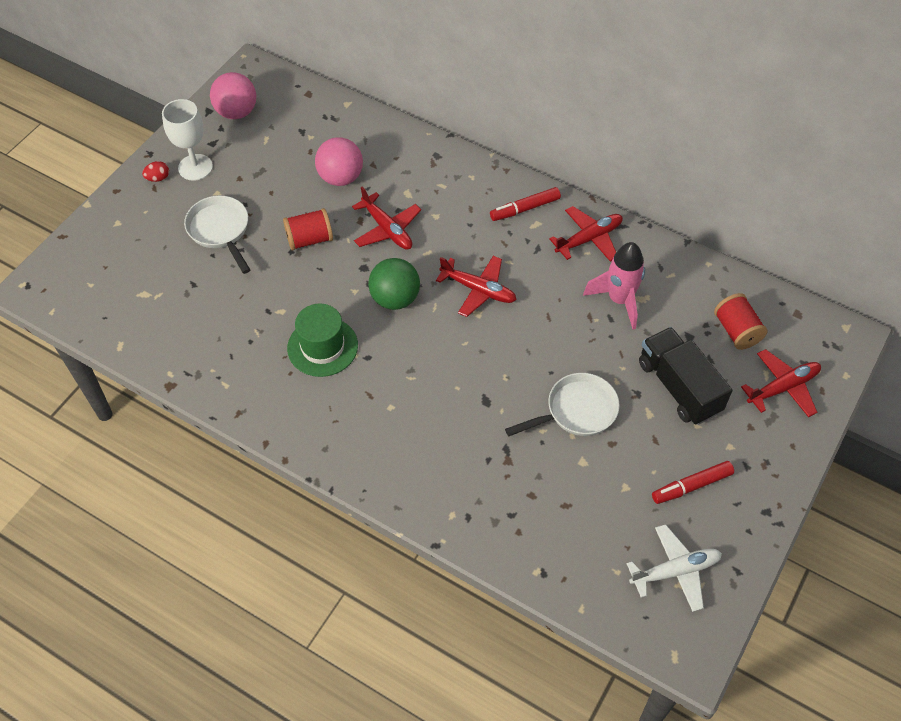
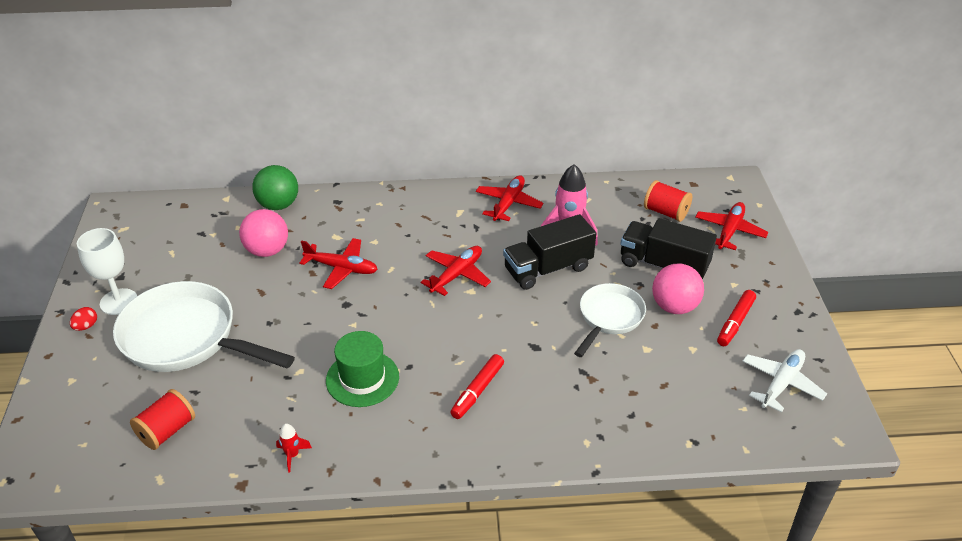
camera: 35 degrees left, 15 degrees down
(220, 231) = (186, 338): white pan -> white pan, size x1.71
(221, 383) = (292, 455): none -> red rocket
(236, 112) = (125, 245): pink ball -> pink ball (674, 306)
(309, 239) = (278, 306): red spool -> red spool (167, 431)
(395, 298) = (394, 313): green ball -> green ball (278, 205)
(479, 290) = (457, 274): red plane -> red plane turned 45 degrees counterclockwise
(525, 208) = (441, 206): red marker -> red marker (477, 391)
(565, 329) = (548, 269): none -> black truck

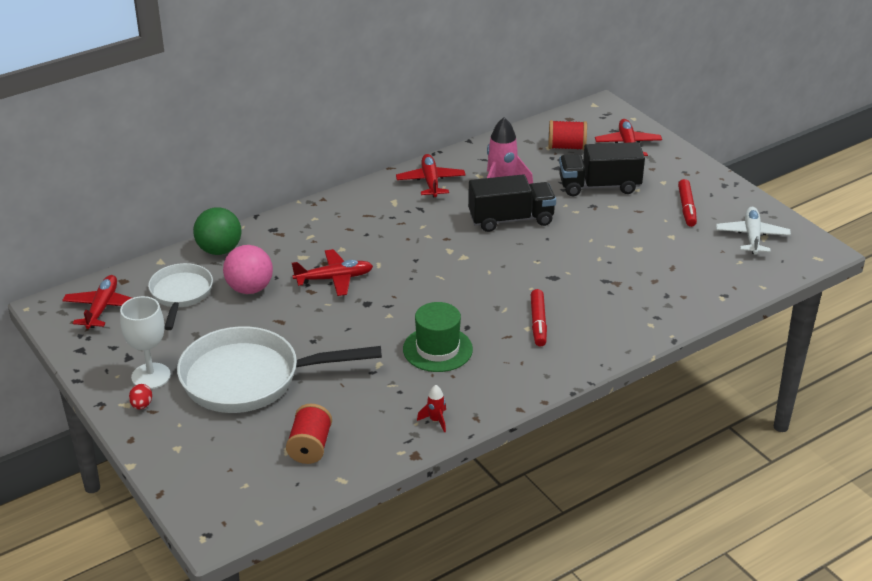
camera: 30 degrees left, 5 degrees down
(457, 274) = (440, 249): red plane -> red plane (102, 308)
(548, 269) = (511, 219): black truck -> black truck turned 135 degrees counterclockwise
(609, 318) = (591, 237): white pan -> white pan (181, 294)
(674, 306) = (633, 212): pink ball -> none

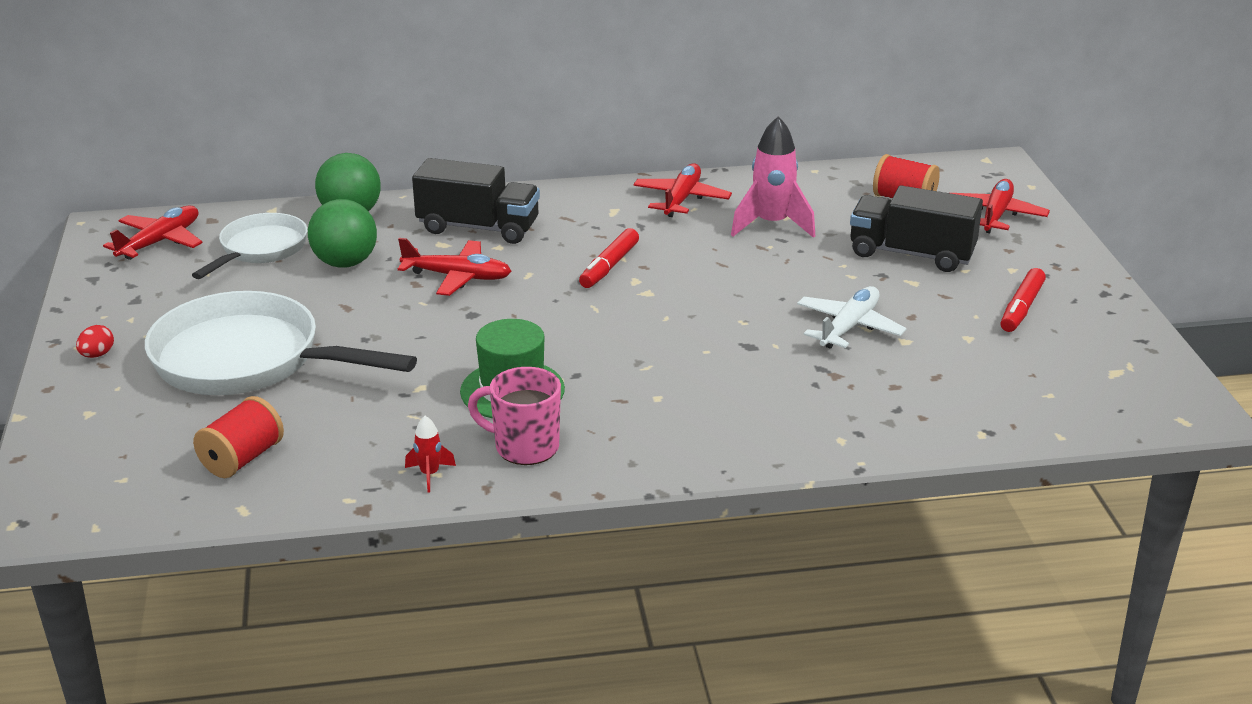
camera: 25 degrees right, 5 degrees down
(151, 376) = (139, 326): white goblet -> none
(250, 289) = (345, 263): pink ball -> green ball
(476, 385) = (524, 447): none -> pink mug
(511, 219) = (751, 265): black truck -> black truck (478, 228)
(538, 323) = (678, 395): red marker -> red marker (609, 266)
(752, 236) = (1095, 367): white plane -> white plane (849, 327)

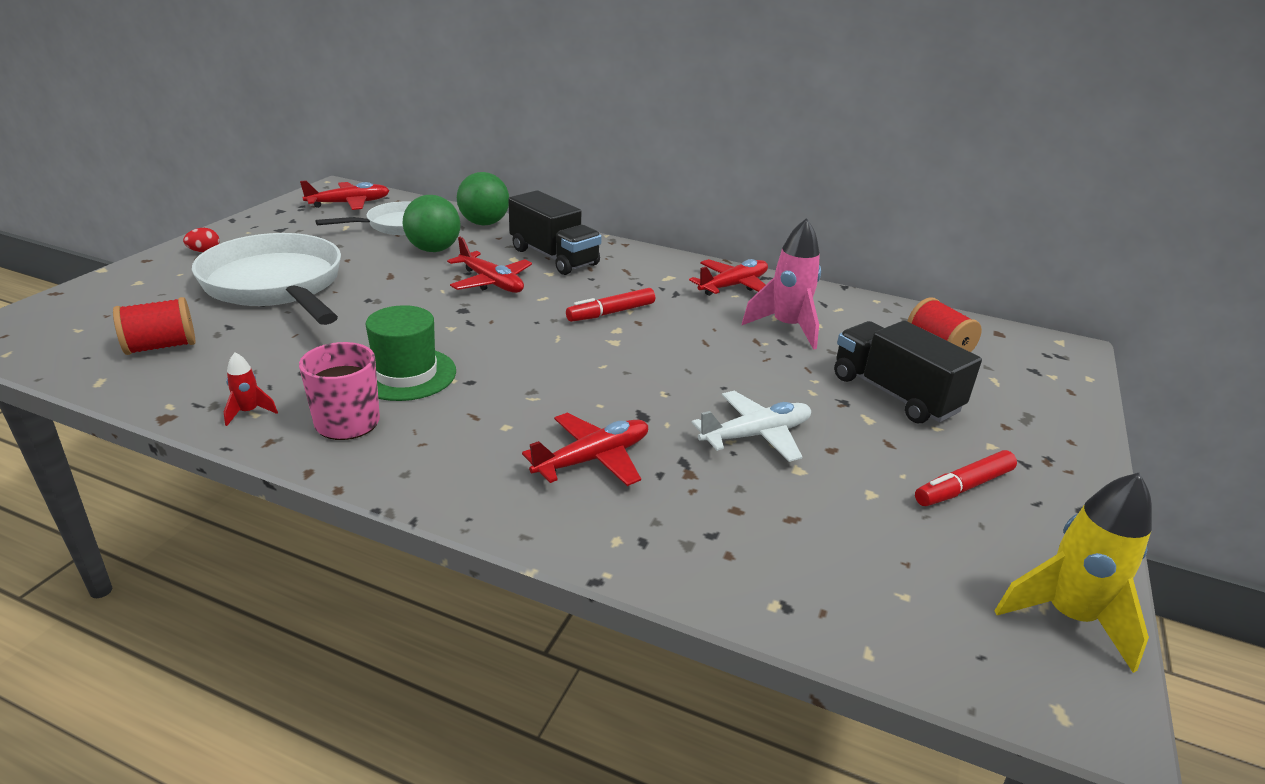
camera: 30 degrees right, 0 degrees up
(995, 215) = (1022, 390): red plane -> red plane (593, 459)
(1147, 366) = (1068, 617): none -> yellow rocket

